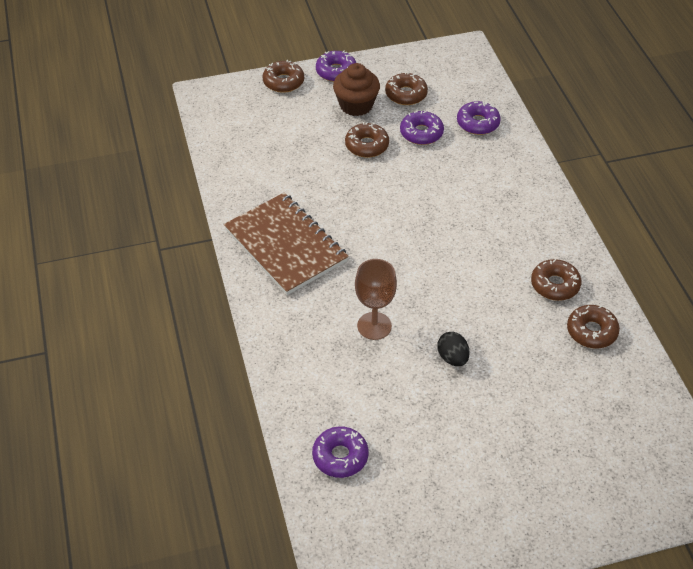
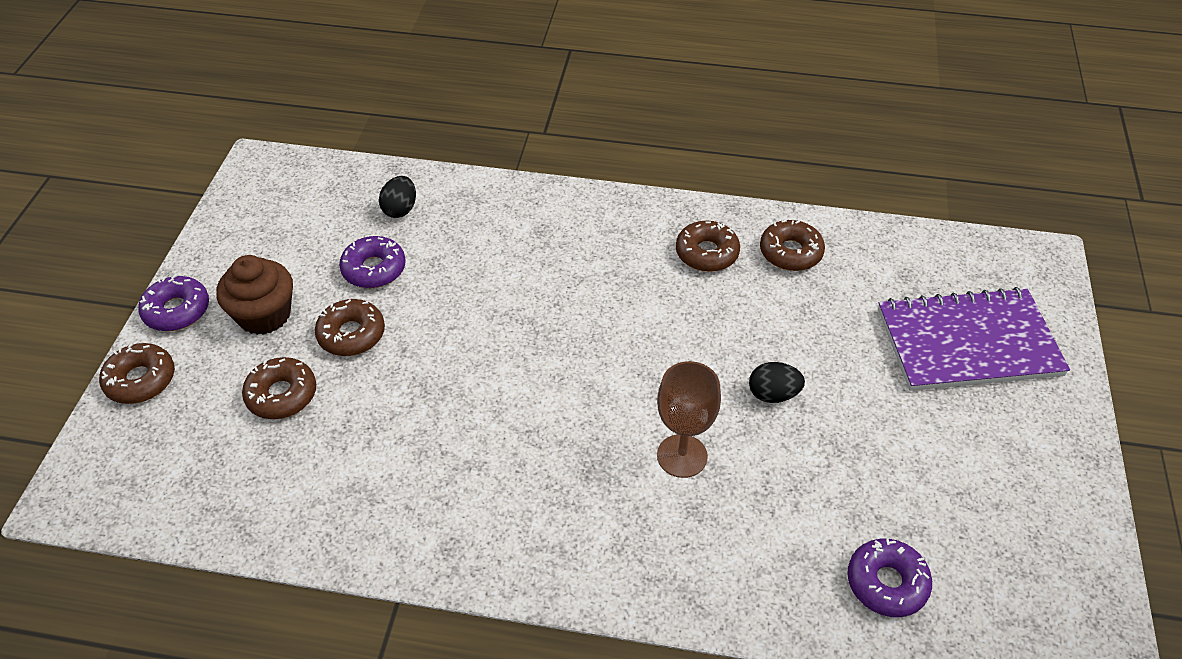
camera: 65 degrees left, 0 degrees up
(285, 245) = (476, 505): brown notebook -> none
(406, 94) = (289, 255): brown donut -> brown donut (282, 395)
(478, 123) = (400, 209): purple donut -> black egg
(578, 461) = (968, 343): none -> purple notebook

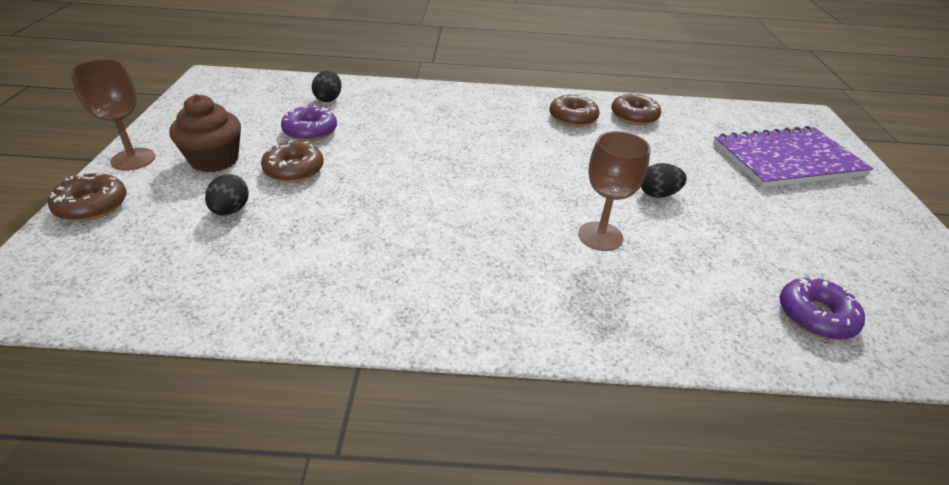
camera: 10 degrees left, 10 degrees down
(177, 310) = (133, 159): purple donut -> brown goblet
(282, 395) = (231, 210): brown donut -> black egg

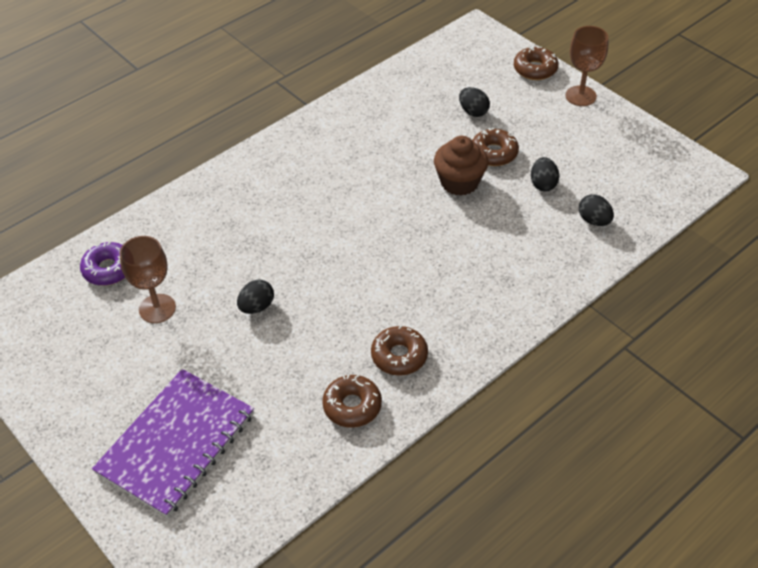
camera: 140 degrees right, 10 degrees up
(214, 160) = (544, 126): brown cupcake -> brown cupcake (459, 182)
(310, 131) = (543, 184): purple donut -> black egg
(600, 236) = (265, 239): brown goblet -> brown goblet (157, 308)

